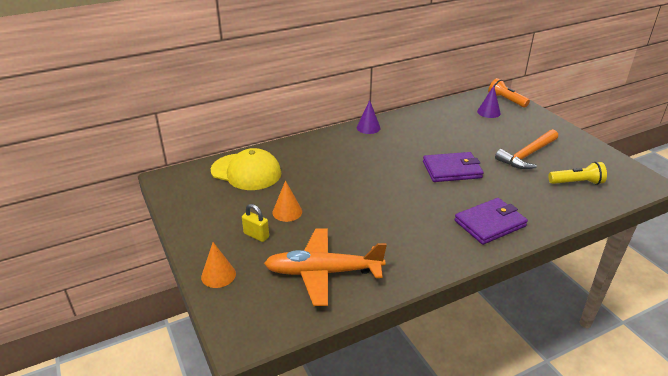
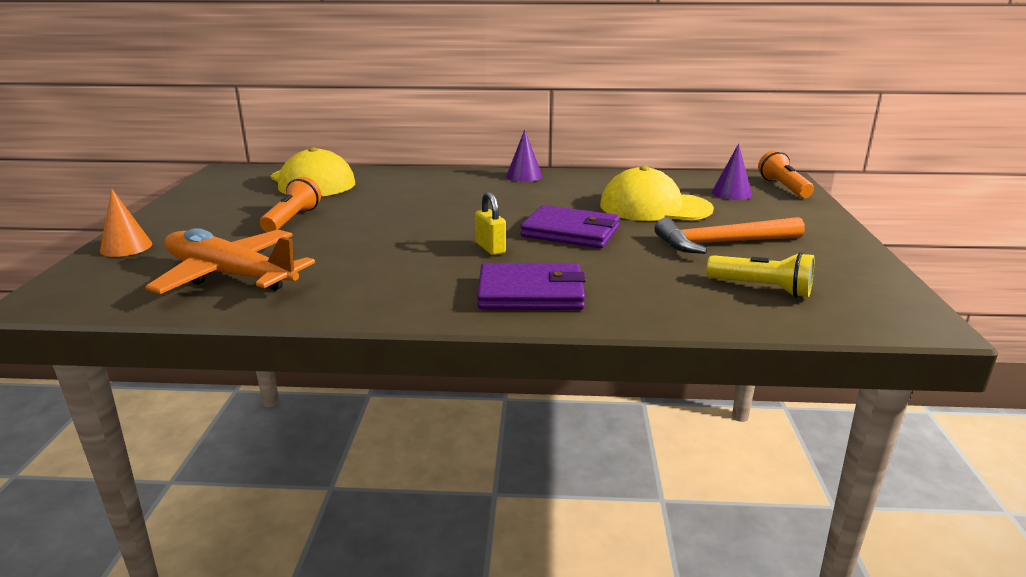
camera: 30 degrees right, 10 degrees down
(256, 235) = (223, 228): yellow padlock -> yellow padlock (490, 248)
(287, 212) = (292, 219): orange cone -> orange flashlight
(467, 135) = (654, 207): none -> yellow cap

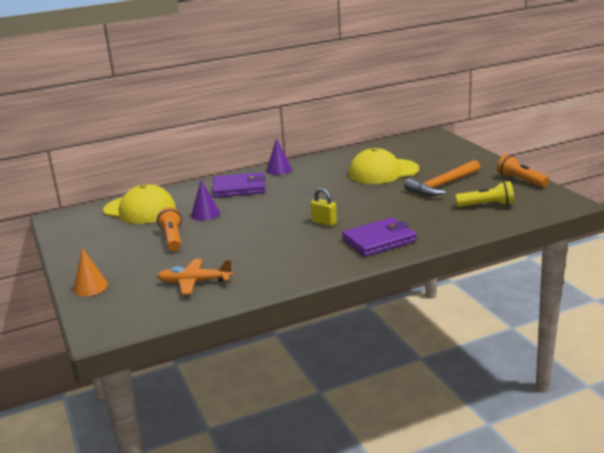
camera: 25 degrees left, 0 degrees up
(230, 275) = (195, 282): orange plane -> orange plane, size x0.63
(570, 232) = (355, 200): purple wallet -> purple wallet (239, 188)
(731, 193) = (415, 151): purple cone -> purple cone (205, 214)
(783, 188) = (438, 141): orange flashlight -> orange flashlight (520, 180)

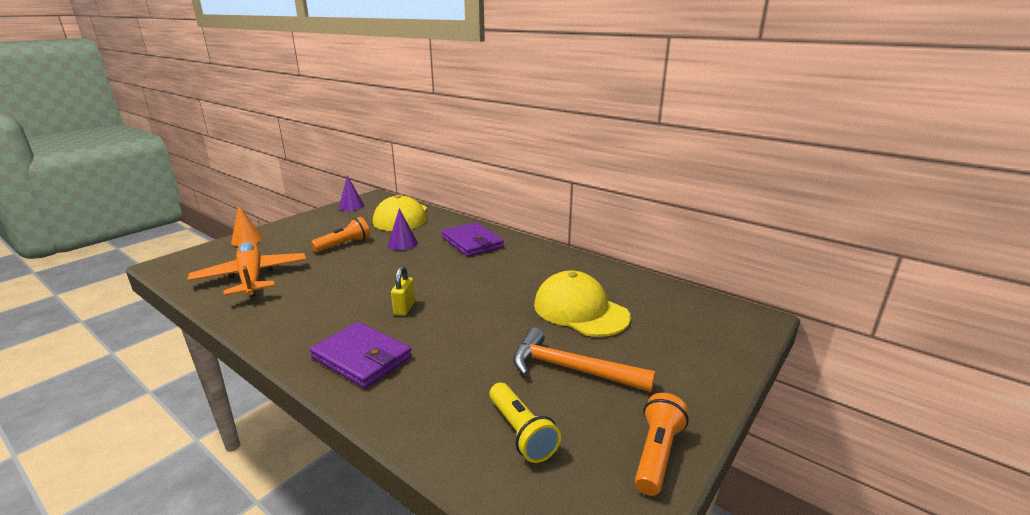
camera: 60 degrees right, 0 degrees up
(195, 282) = (251, 277): orange plane -> orange plane, size x1.58
(279, 170) = (534, 249): purple cone -> purple cone (351, 206)

